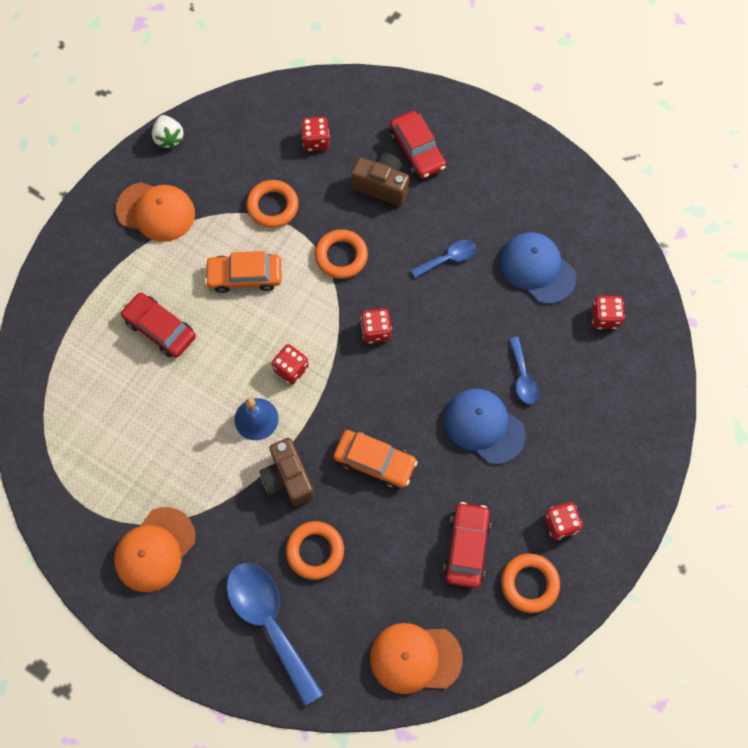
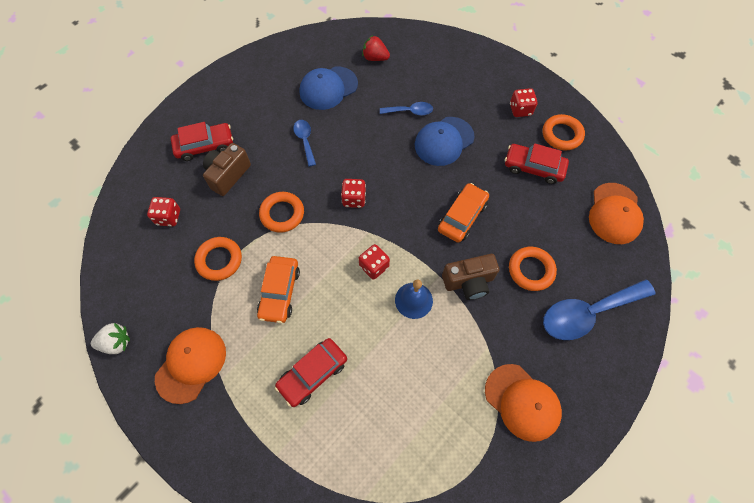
camera: 80 degrees left, 5 degrees down
(604, 317) = (375, 58): red dice -> red strawberry

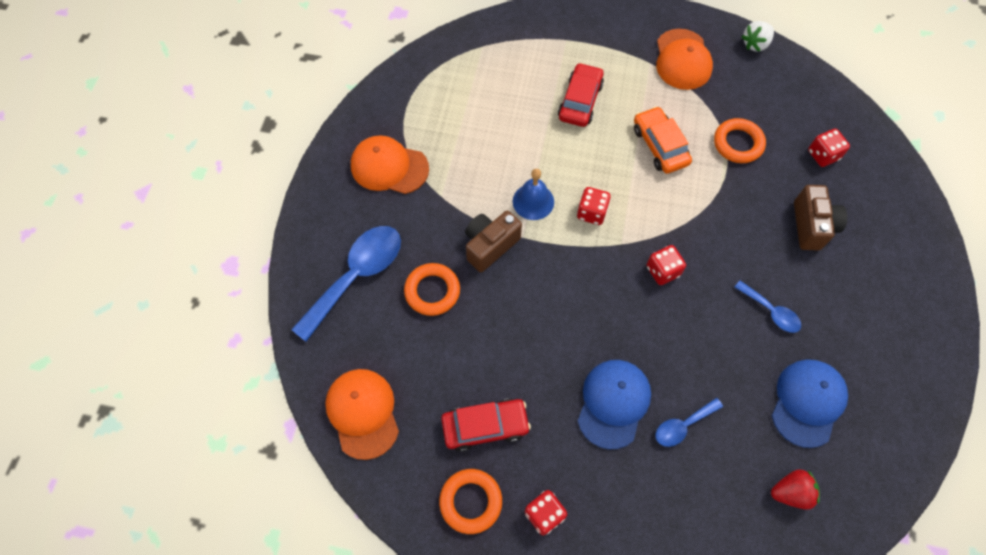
camera: 150 degrees right, 0 degrees up
(205, 146) = (868, 244): red car -> none
(282, 214) = (721, 216): orange ring -> none
(462, 216) = (535, 313): orange car -> none

